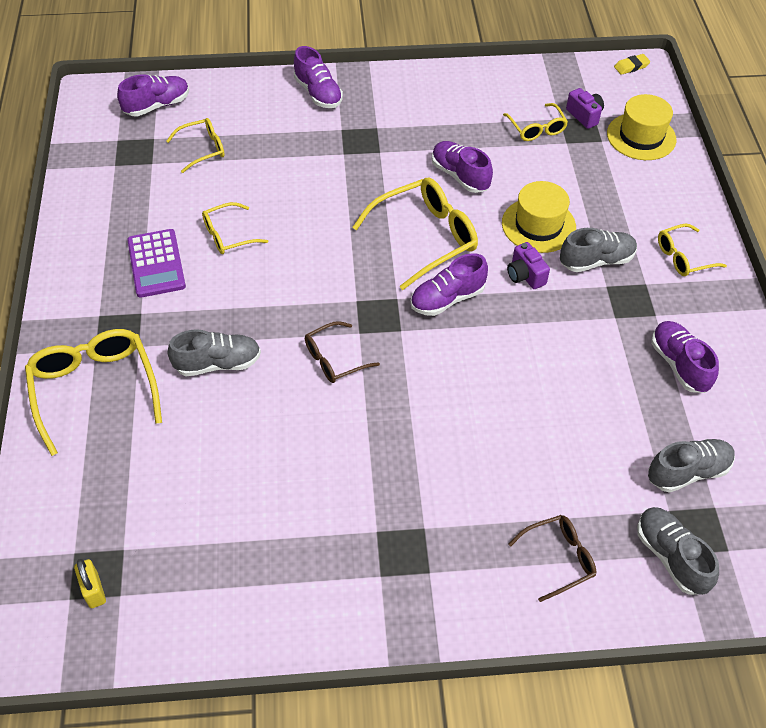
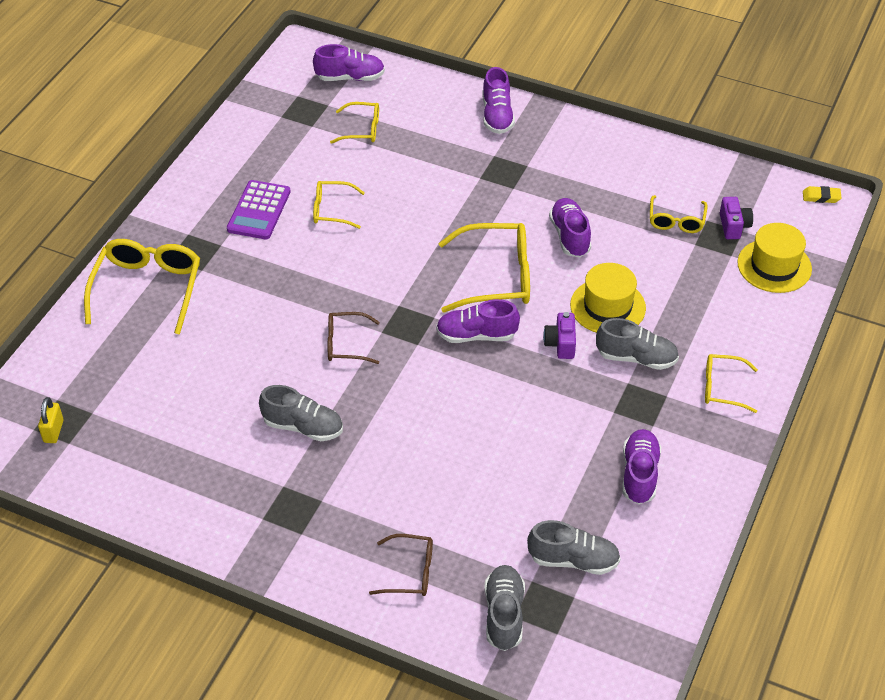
camera: 30 degrees right, 5 degrees down
(218, 363) = (252, 308): grey shoe -> grey shoe (303, 427)

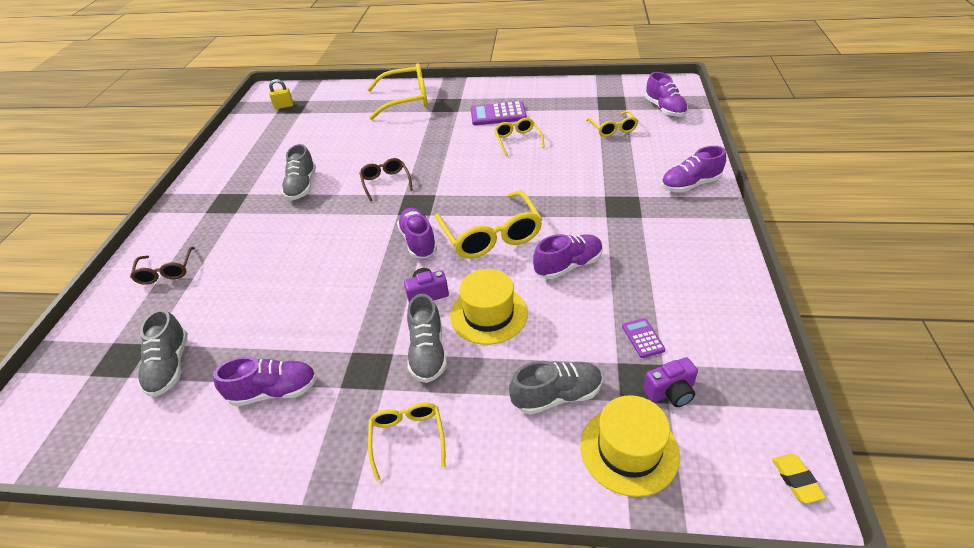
camera: 75 degrees right, 5 degrees down
(504, 615) = (116, 335): grey shoe -> grey shoe (557, 395)
(676, 221) = (643, 338): yellow glasses -> purple calculator

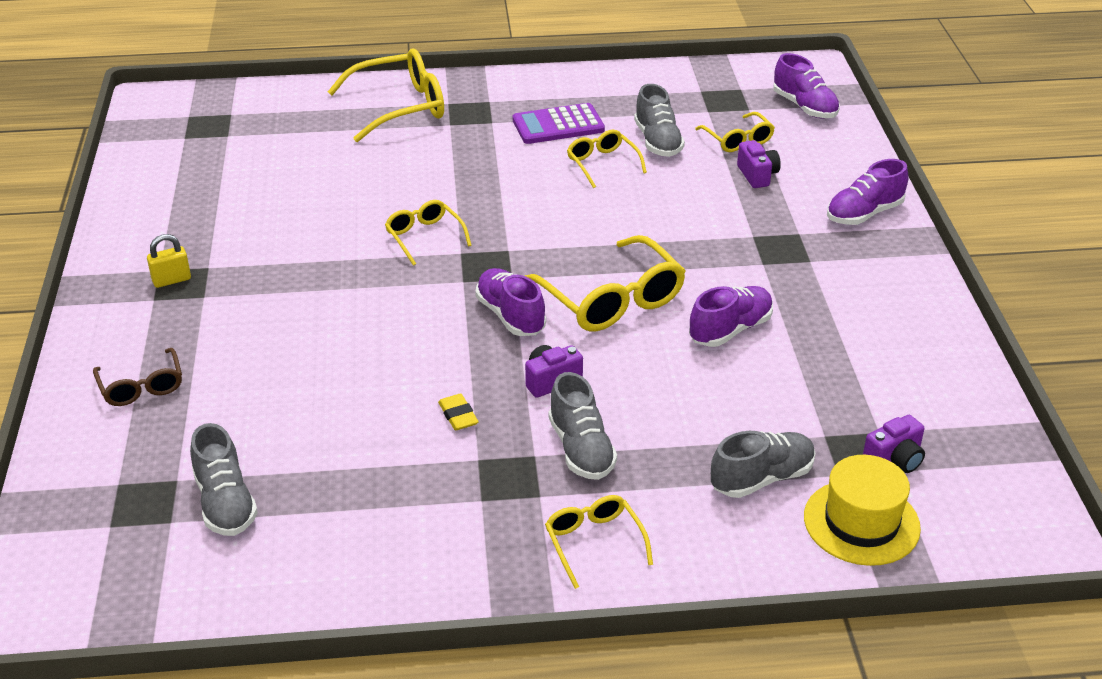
camera: 15 degrees left, 5 degrees down
(274, 391) = (393, 514): purple shoe -> none
(284, 106) = (192, 126): yellow padlock -> yellow padlock (171, 280)
(302, 186) = (293, 251): grey shoe -> grey shoe (657, 141)
(386, 182) = (424, 237): brown glasses -> yellow glasses
(488, 314) = (644, 397): yellow hat -> none
(619, 153) = (757, 175): none -> purple camera
(643, 338) = (848, 406): purple calculator -> none
(796, 480) = (1046, 528): yellow eraser -> yellow eraser (458, 415)

